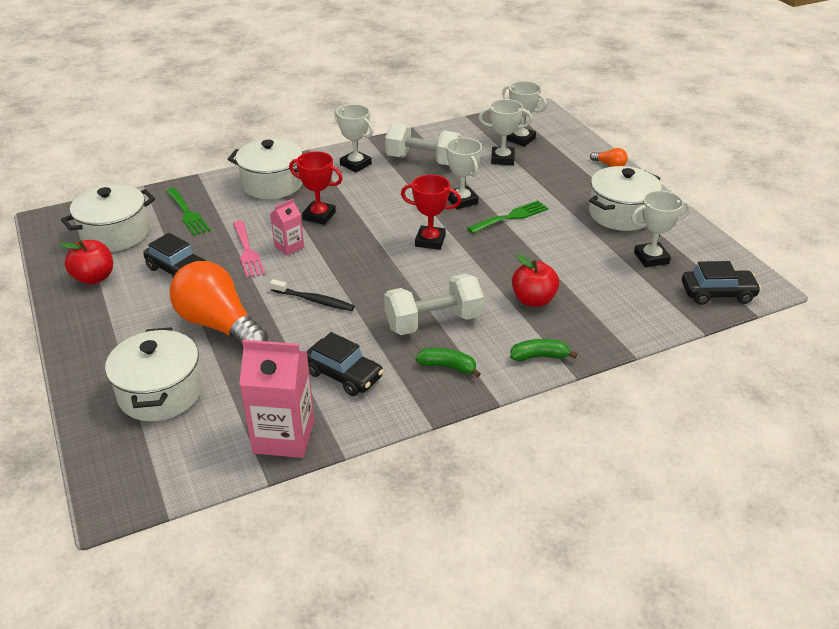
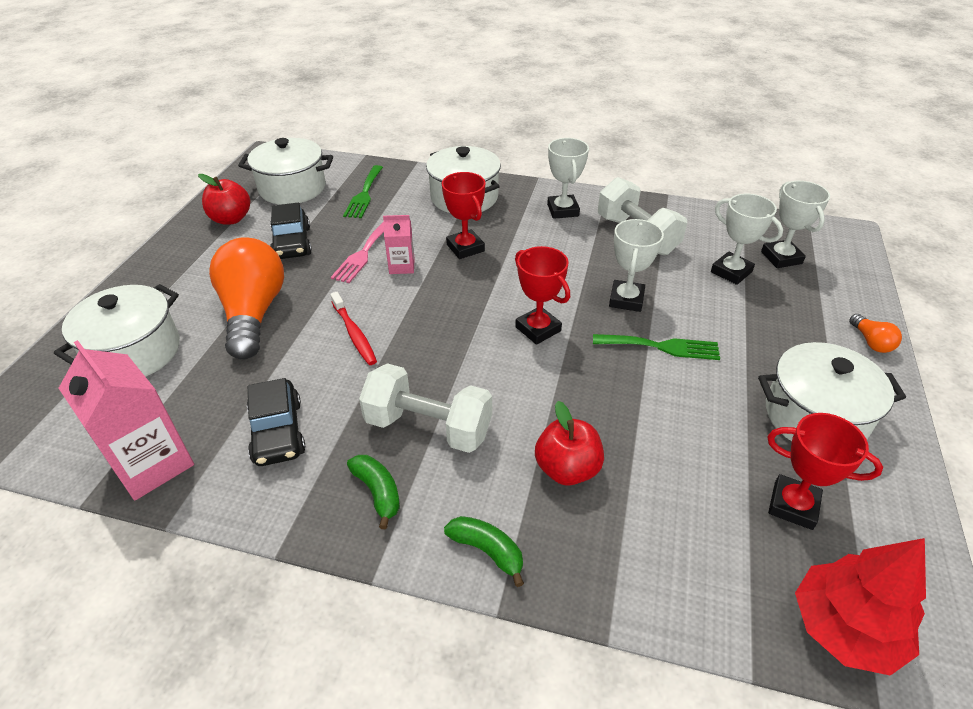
camera: 40 degrees right, 5 degrees up
(314, 300) = (354, 334): black toothbrush -> red toothbrush
(651, 258) = (793, 505): white trophy -> red trophy
(717, 294) = (844, 628): black car -> red tree

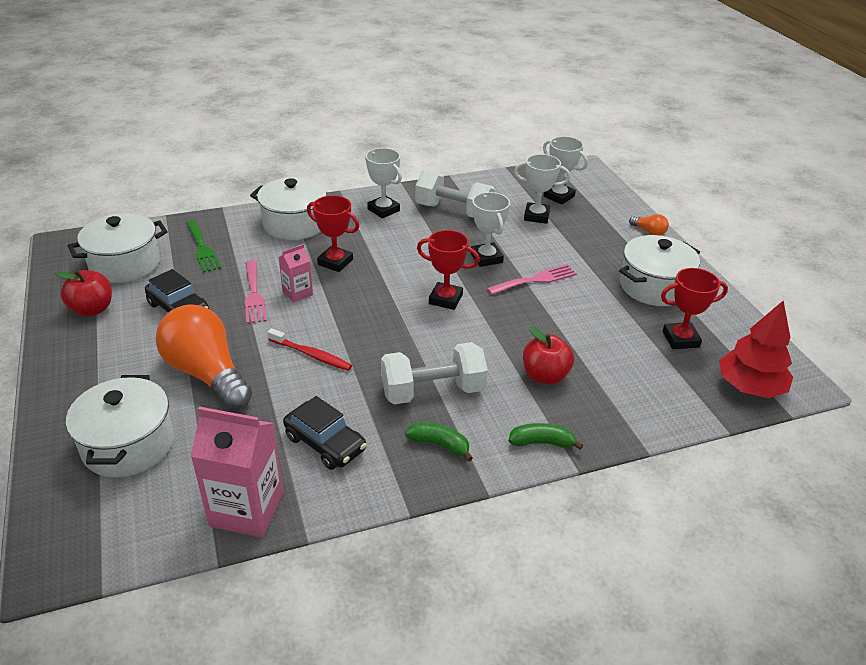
camera: 35 degrees left, 5 degrees down
(661, 347) = (535, 280): green fork -> pink fork

